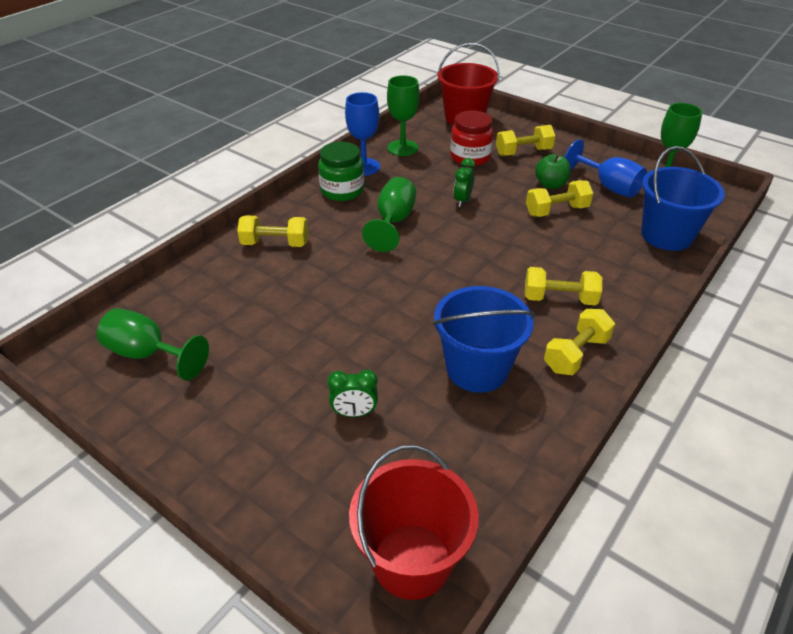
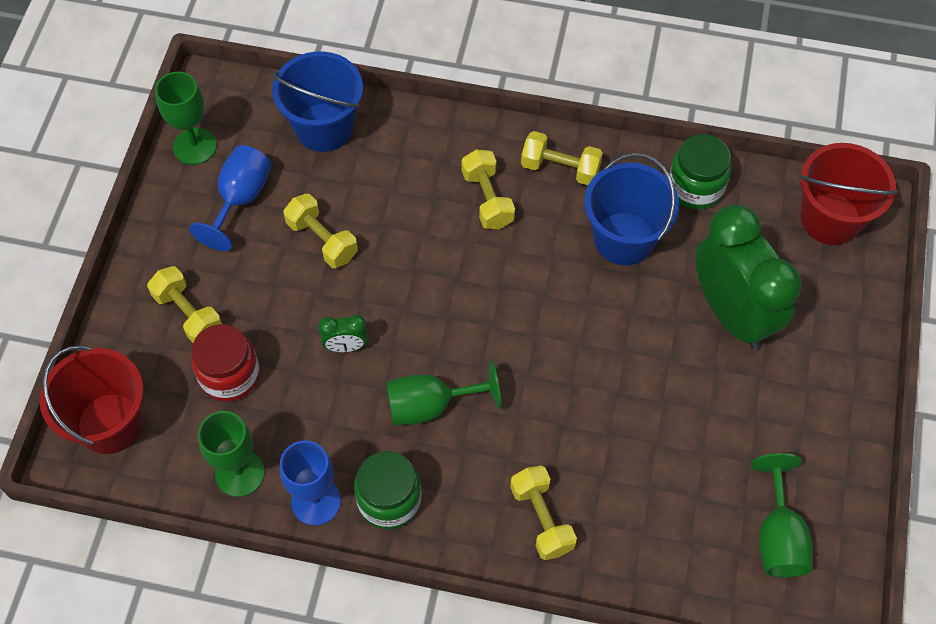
camera: 115 degrees left, 20 degrees up
(354, 413) = (731, 313): green clock -> green clock, size x2.49
(512, 448) = (695, 187): none -> green jar
(550, 184) = (263, 261): green apple -> none

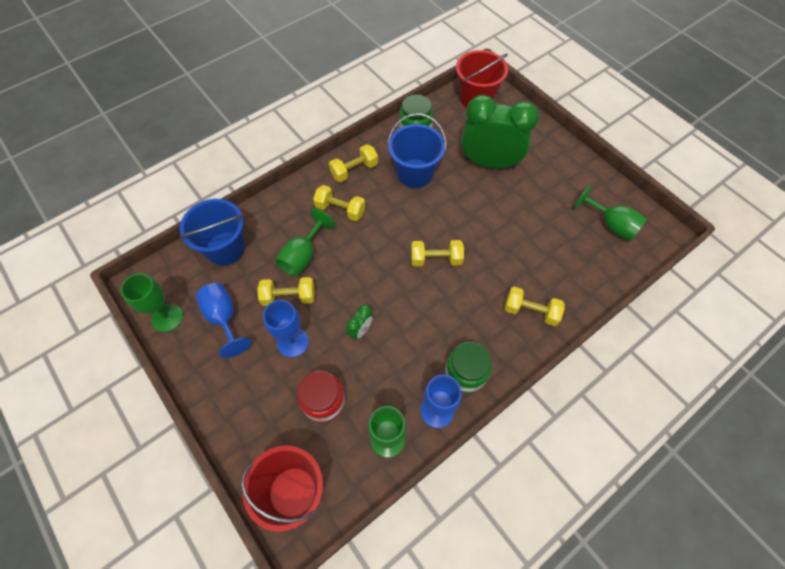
camera: 50 degrees left, 0 degrees up
(188, 314) = (266, 396): yellow dumbbell -> yellow dumbbell (436, 259)
(271, 289) = (293, 342): none -> blue goblet
(430, 405) = (429, 315): green goblet -> green goblet (302, 256)

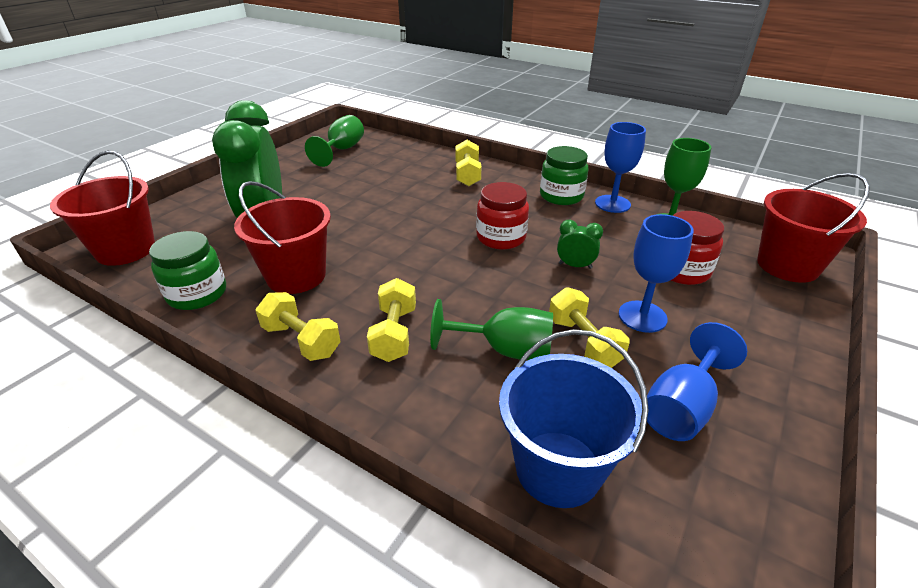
camera: 110 degrees left, 25 degrees down
(167, 317) = (760, 498): green goblet -> none
(415, 173) = (296, 276): blue bucket -> red bucket
(415, 297) = (501, 237): none -> red jar
(436, 259) = (438, 233): yellow dumbbell -> none

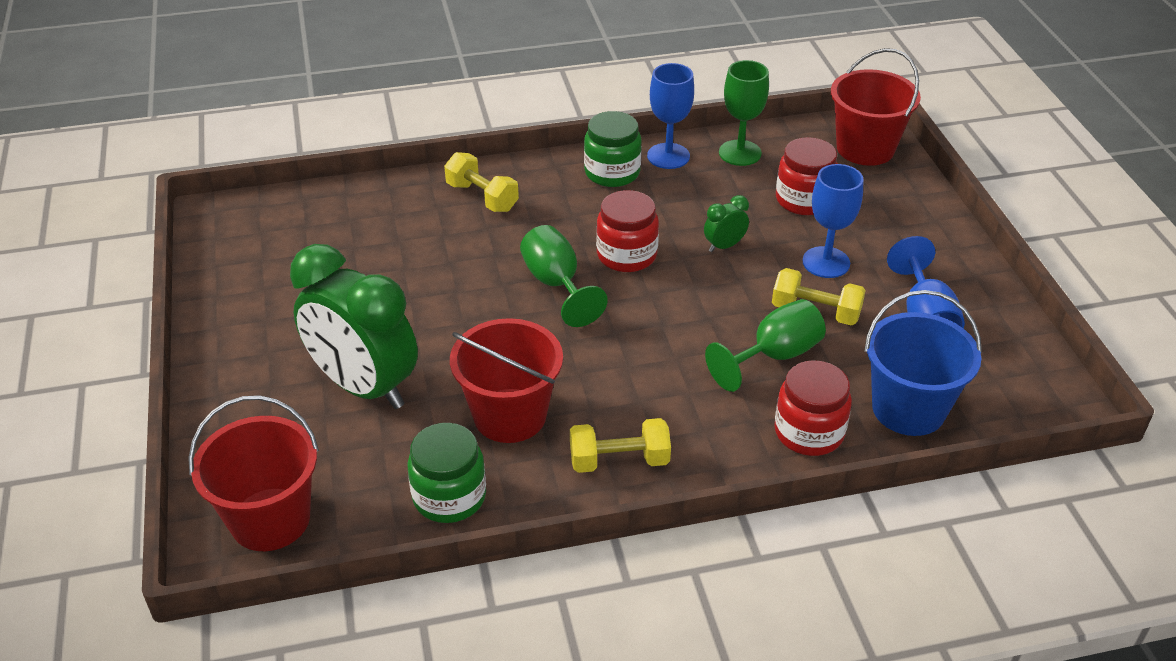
camera: 45 degrees left, 5 degrees up
(342, 150) = (273, 243): green goblet -> green goblet (556, 284)
(394, 334) = (680, 402): yellow dumbbell -> none
(446, 419) = (809, 432): none -> red jar

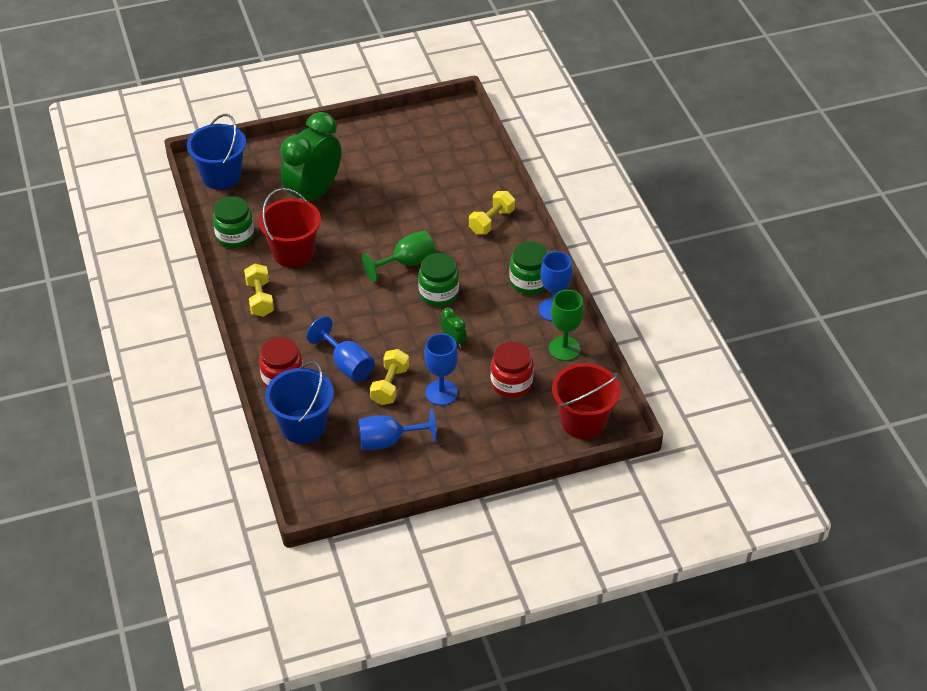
camera: 85 degrees right, 5 degrees up
(270, 519) = (221, 176): red bucket -> blue bucket
(626, 255) = (438, 293): red jar -> green jar
(774, 356) = (347, 365): green goblet -> blue goblet

